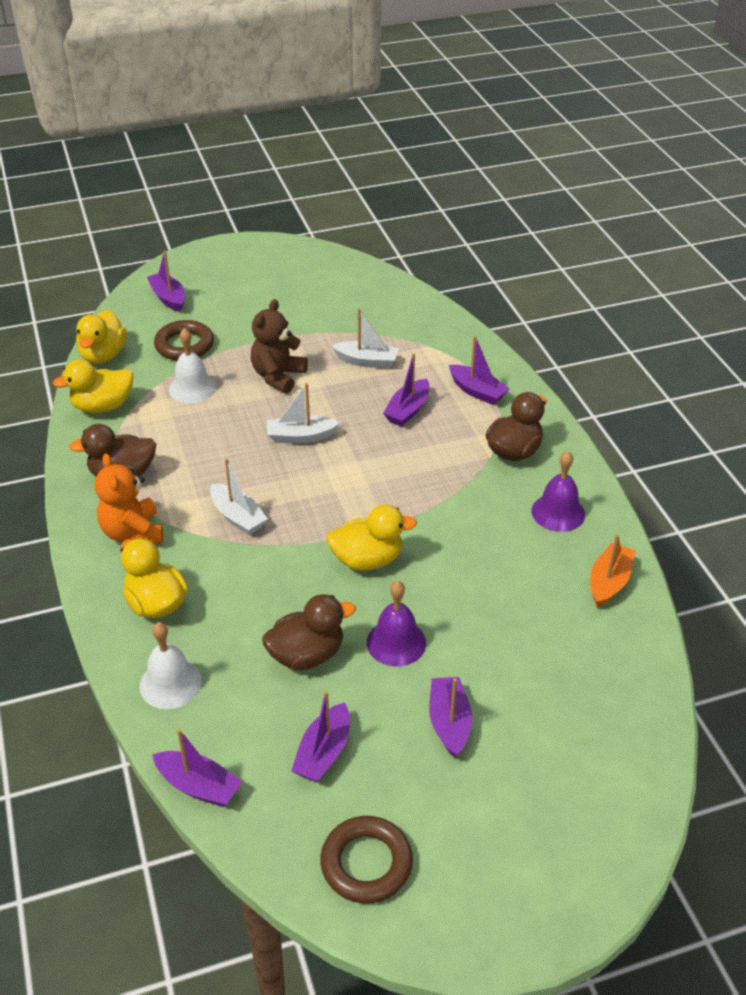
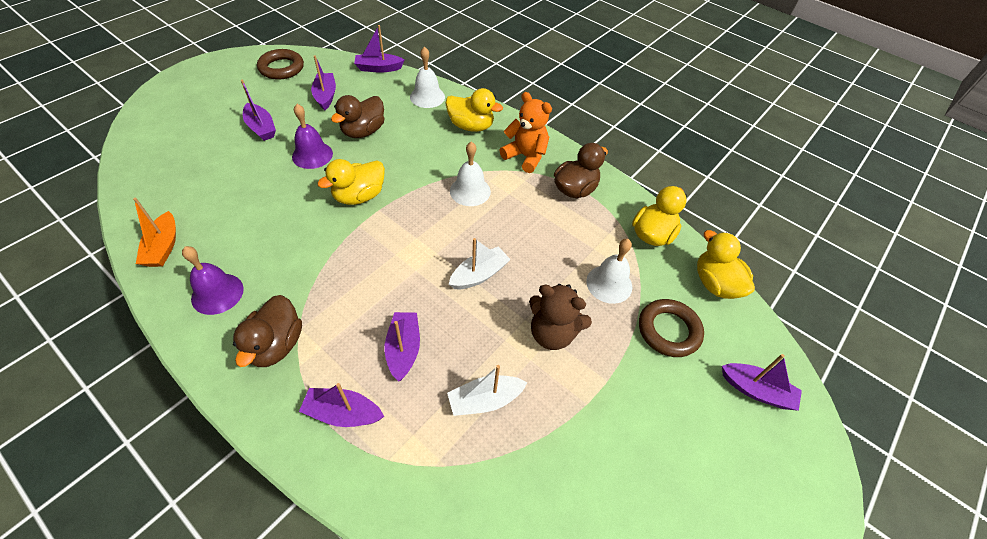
camera: 145 degrees right, 10 degrees up
(238, 517) = (470, 191): white boat -> white bell
(278, 376) = (552, 333): brown teddy bear -> brown teddy bear turned 120 degrees clockwise

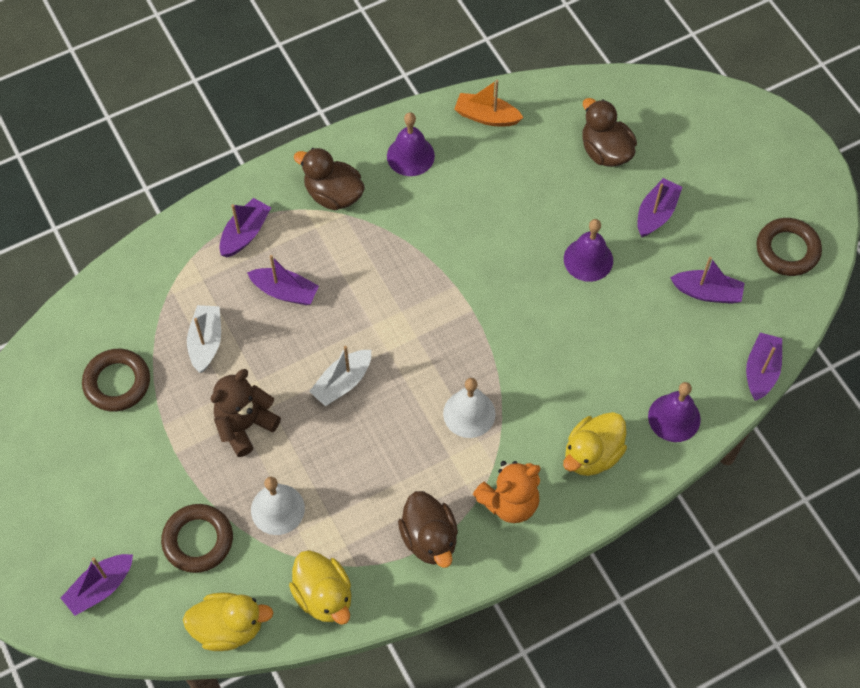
camera: 115 degrees right, 10 degrees up
(261, 128) = (656, 213): purple boat -> purple boat turned 135 degrees clockwise
(359, 196) = (500, 295): yellow duck -> none
(363, 131) = (618, 322): brown duck -> brown duck (605, 151)
(427, 97) = (674, 417): white bell -> purple bell
(479, 275) = (342, 383): white boat -> white boat turned 60 degrees clockwise
(566, 471) = (117, 383): none -> brown ring

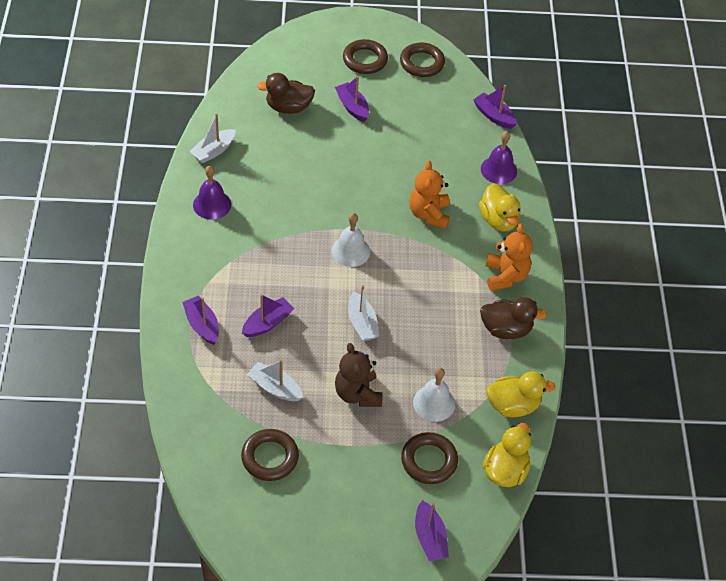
camera: 65 degrees left, 10 degrees down
(333, 195) = (209, 260): brown duck -> none
(469, 413) = (430, 267): white bell -> white bell (350, 251)
(486, 116) = (213, 151): orange boat -> white boat
(547, 374) = (429, 214): none -> orange teddy bear
(588, 259) = (361, 154): purple bell -> none
(707, 292) = (425, 112): purple boat -> none
(743, 188) = (365, 60): none -> brown ring

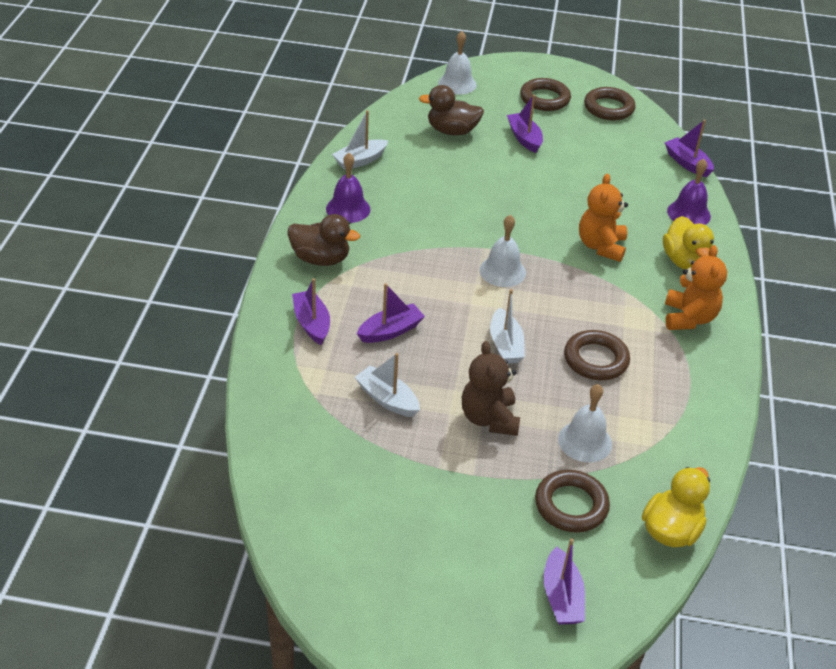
camera: 10 degrees right, 10 degrees down
(270, 457) = (366, 474): brown ring -> brown ring (595, 359)
(285, 52) = (457, 84): none -> white bell
(506, 329) = (684, 373): brown duck -> brown duck (320, 259)
(513, 405) = (687, 457): yellow duck -> none

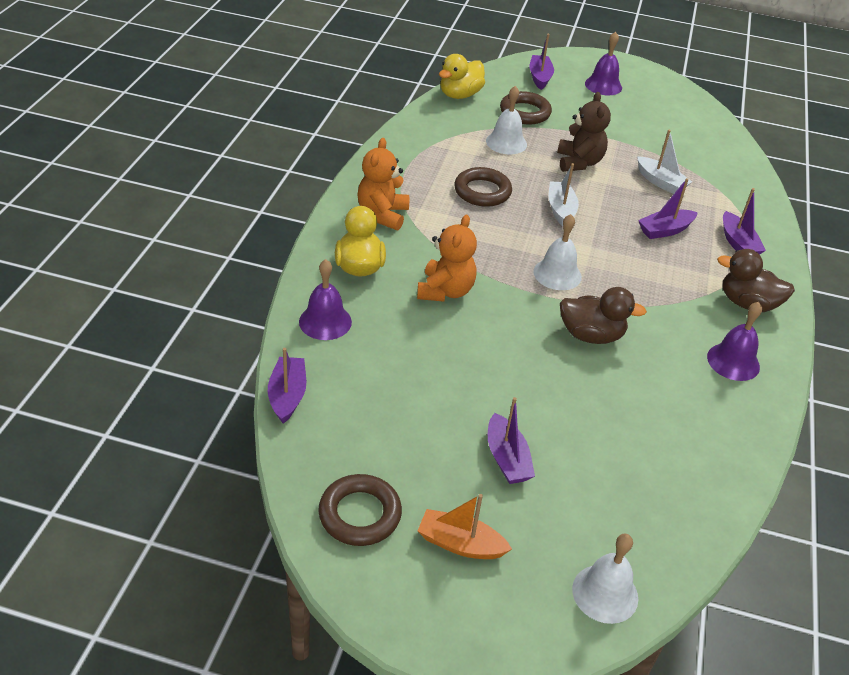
camera: 175 degrees left, 0 degrees up
(360, 160) = (734, 434): white boat -> none
(452, 131) = (612, 480): brown duck -> brown duck (591, 335)
(458, 593) = (603, 85): none -> purple bell
(544, 99) = (460, 544): brown ring -> orange boat
(687, 163) = (287, 395): purple boat -> purple boat turned 150 degrees counterclockwise

